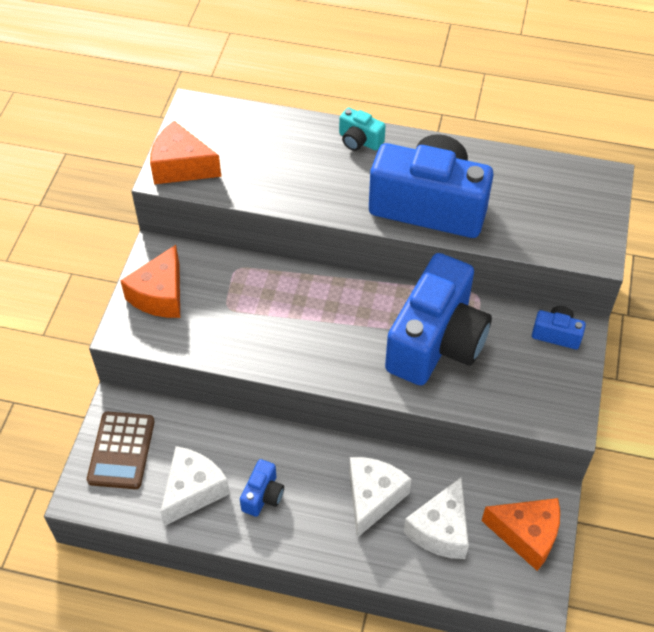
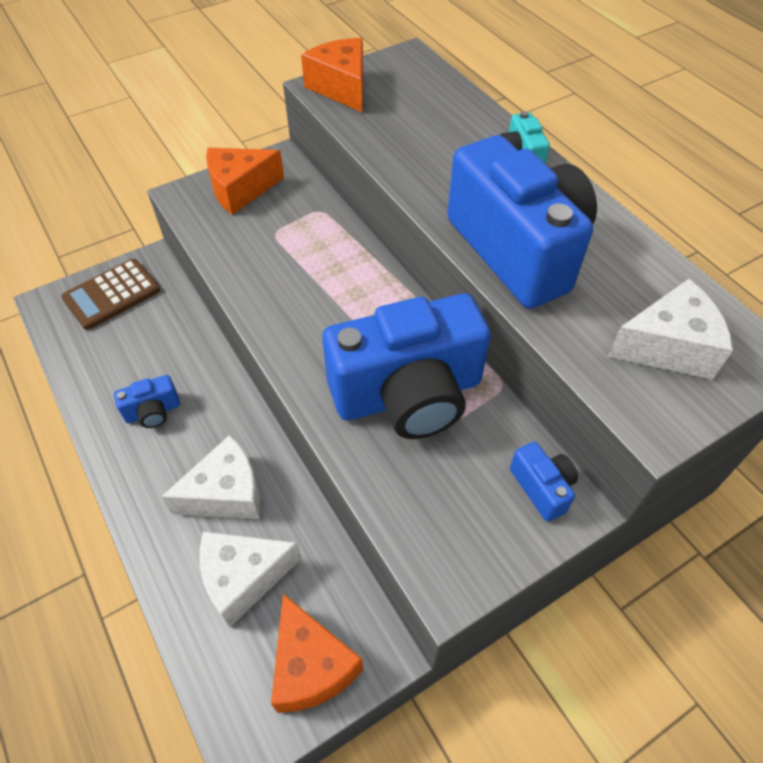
camera: 45 degrees right, 0 degrees up
(193, 491) = (114, 363): white cheese -> white cheese (668, 347)

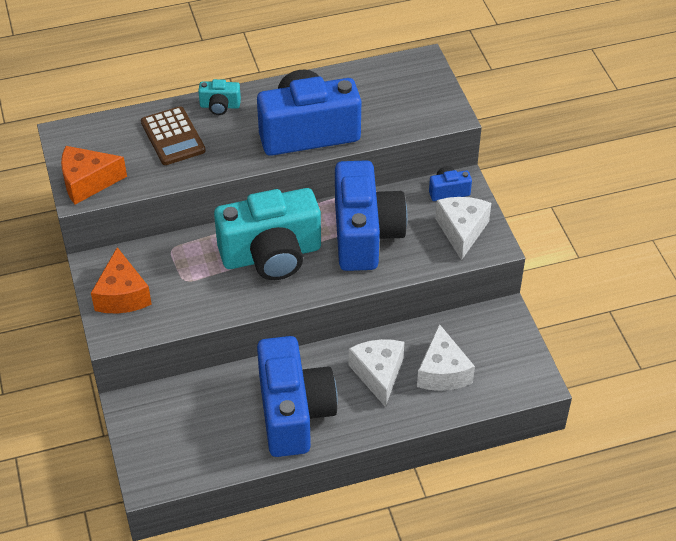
camera: 75 degrees left, 5 degrees down
(112, 294) = (156, 435): brown calculator -> brown calculator (173, 137)
(153, 412) = (294, 412): blue camera -> blue camera, size x2.40
(311, 666) = (505, 346): orange cheese -> none
(337, 301) = (271, 255): none -> turquoise camera
(668, 347) = (404, 93): white cheese -> white cheese (462, 231)

